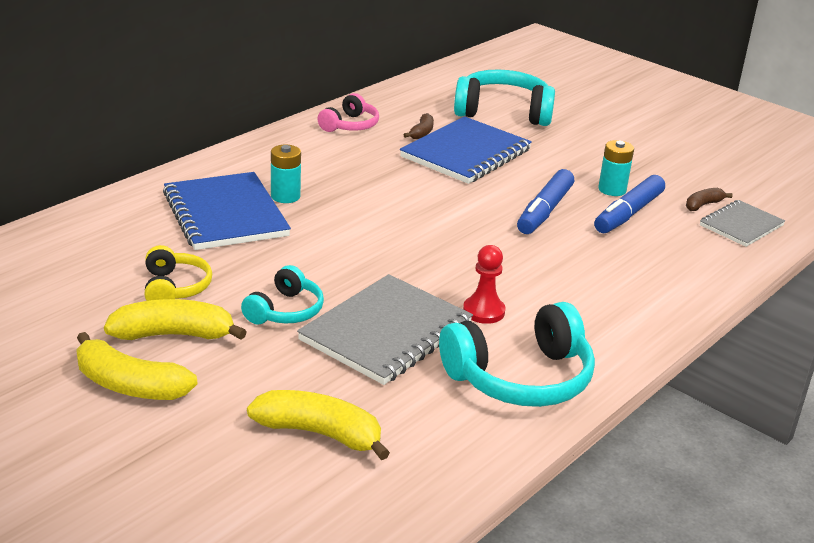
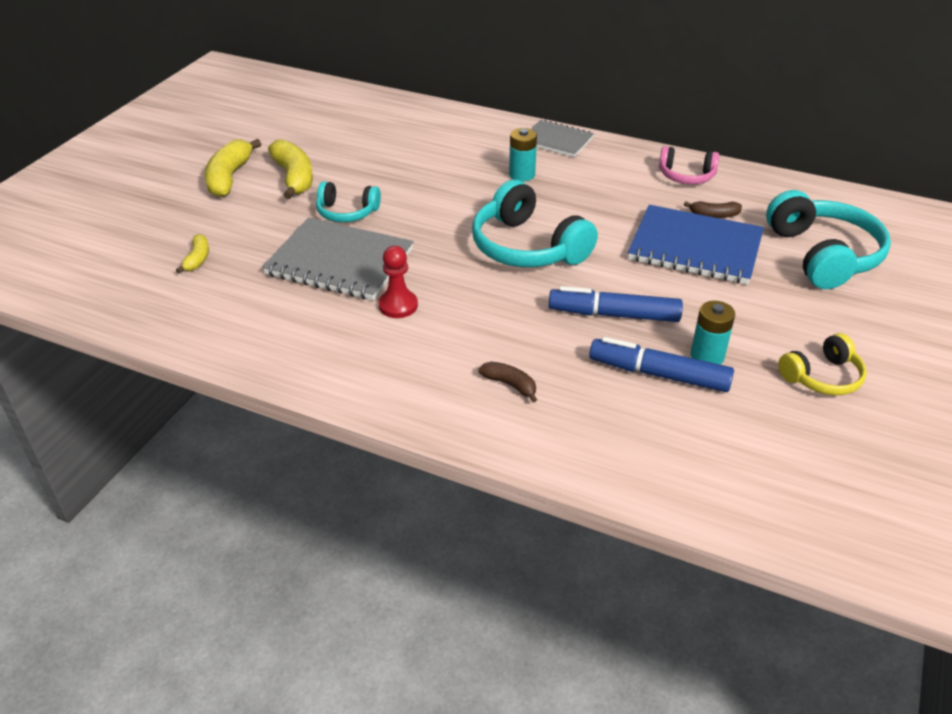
camera: 75 degrees right, 10 degrees up
(175, 288) = (353, 164): yellow headphones -> yellow headphones (822, 377)
(225, 214) = (471, 157): blue notebook -> none
(320, 433) = (197, 259): yellow banana -> yellow banana, size x0.54
(520, 378) = (302, 341): turquoise headphones -> turquoise headphones (527, 247)
(703, 205) = (735, 434): brown banana -> brown banana (510, 385)
(741, 225) = (709, 473): grey notebook -> grey notebook (557, 140)

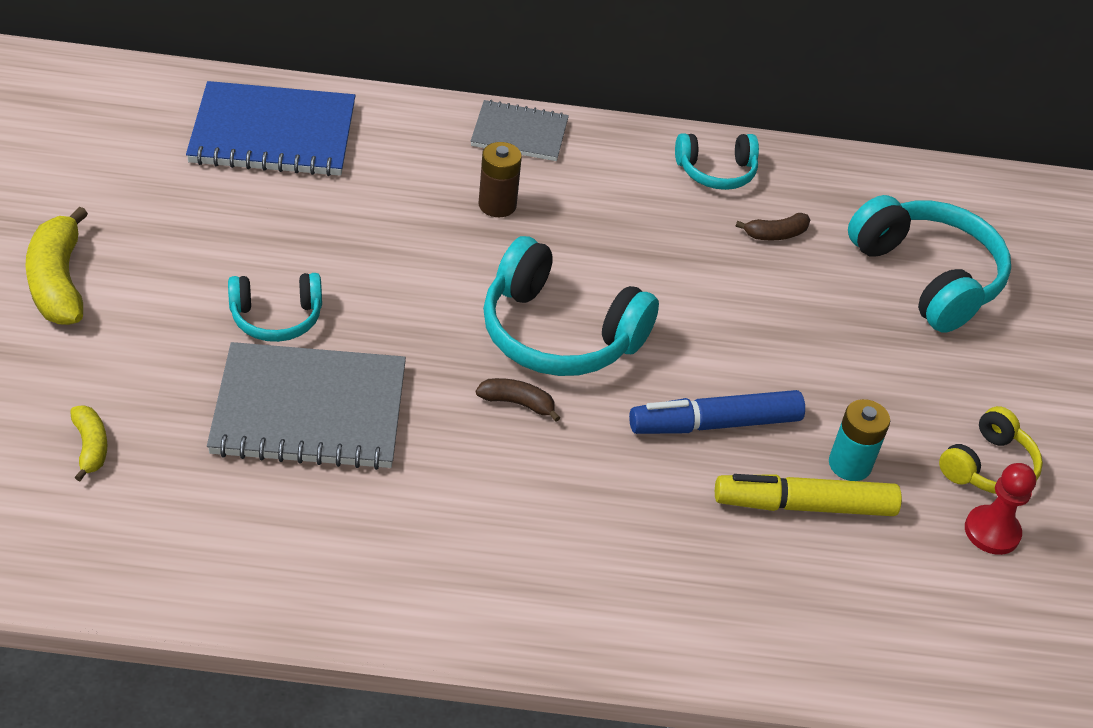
camera: 25 degrees left, 5 degrees up
(294, 178) = (163, 266): yellow banana -> none
(398, 305) = (428, 469): red pawn -> red pawn (992, 532)
(510, 385) = (632, 564): brown banana -> brown banana (517, 403)
(522, 175) = (497, 205): turquoise battery -> brown battery
(658, 374) = (804, 505): blue marker -> yellow marker
(686, 176) = (716, 172): pink headphones -> turquoise headphones
(695, 248) = (772, 294): blue notebook -> blue notebook (273, 134)

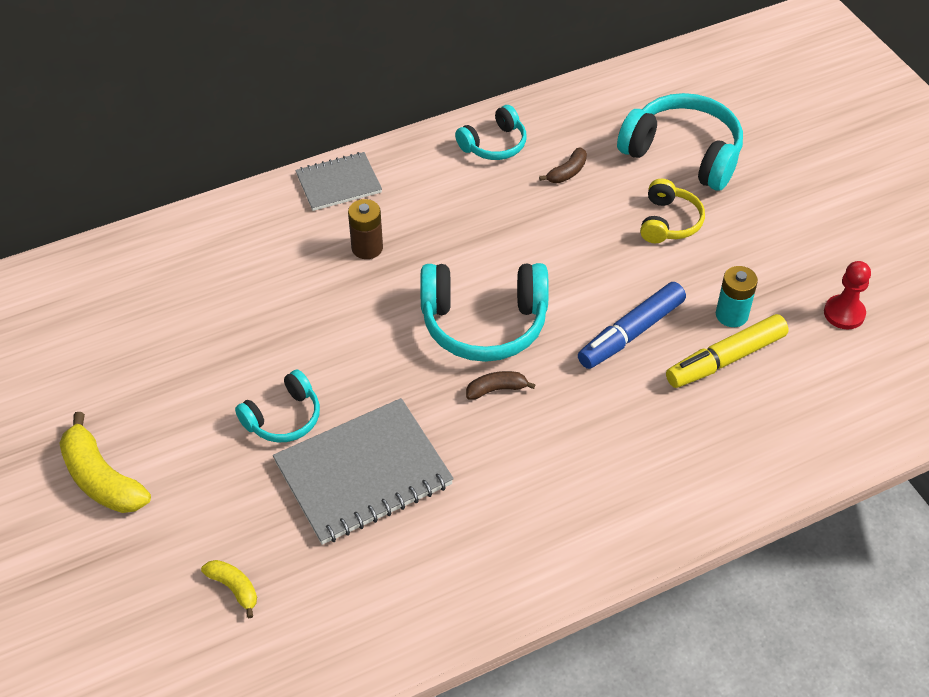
camera: 25 degrees left, 5 degrees up
(273, 134) = (161, 276): blue notebook -> none
(988, 467) = (812, 270): yellow headphones -> yellow headphones (669, 222)

